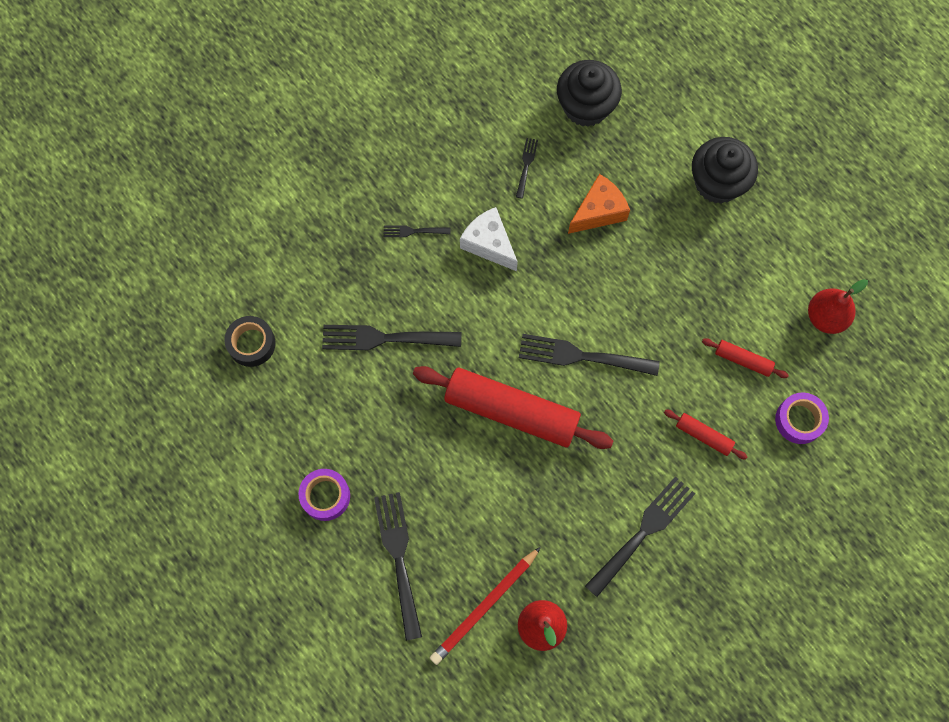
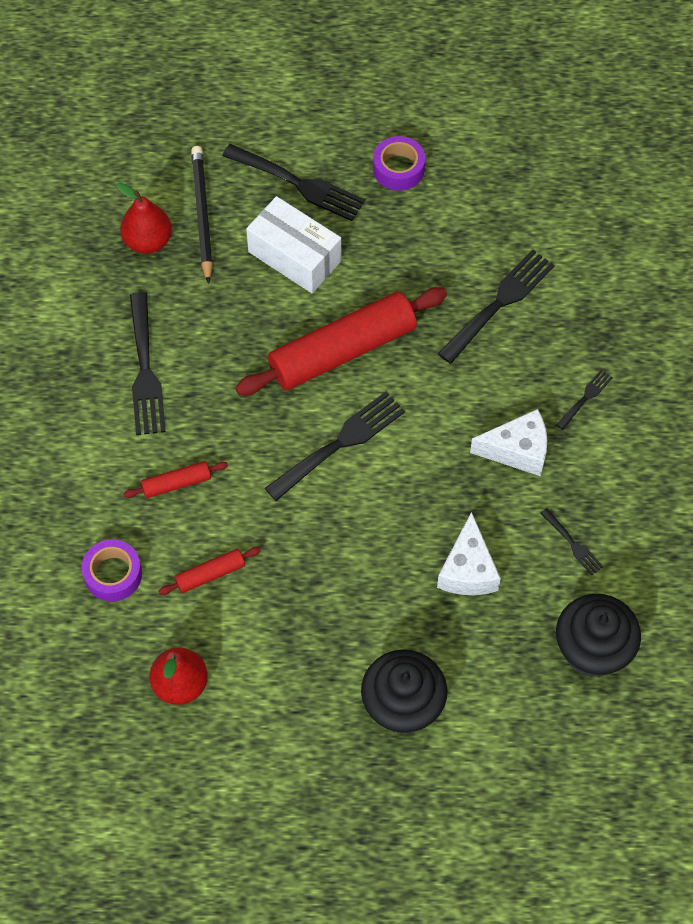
camera: 130 degrees right, 10 degrees down
(251, 344) = (584, 203): black tape -> none
(464, 508) = (294, 256): none -> white box
(484, 606) = (202, 214): red pencil -> black pencil
(598, 211) = (468, 570): orange cheese -> white cheese

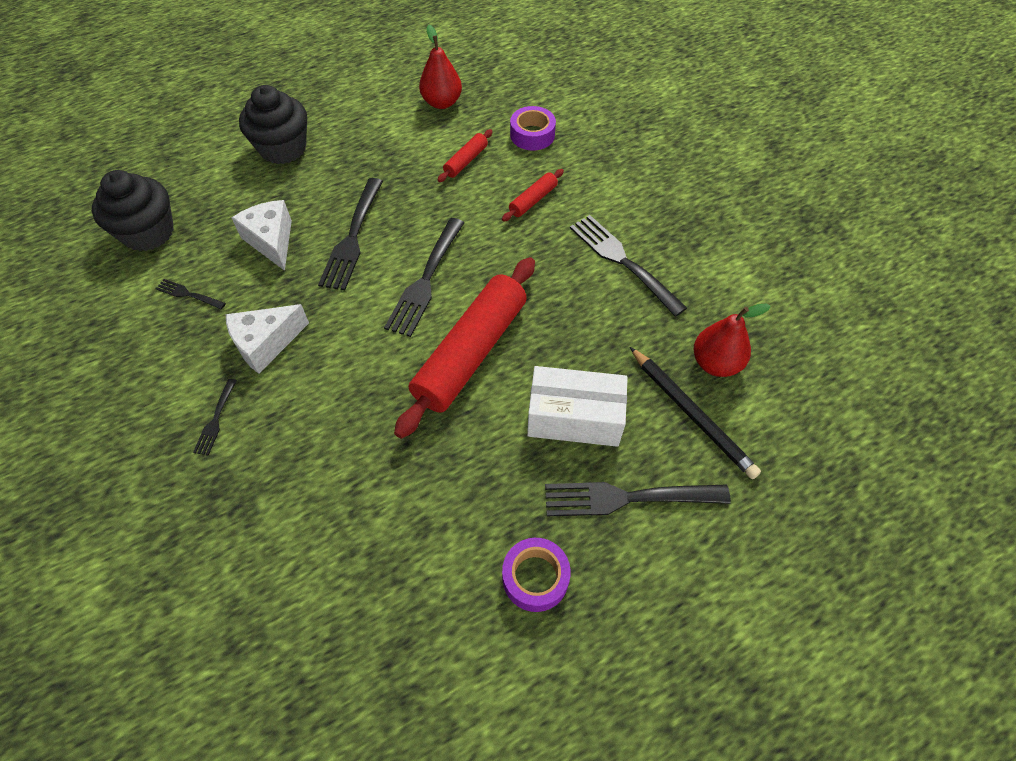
camera: 150 degrees right, 5 degrees down
(498, 304) = (343, 471): black fork -> black fork (352, 237)

